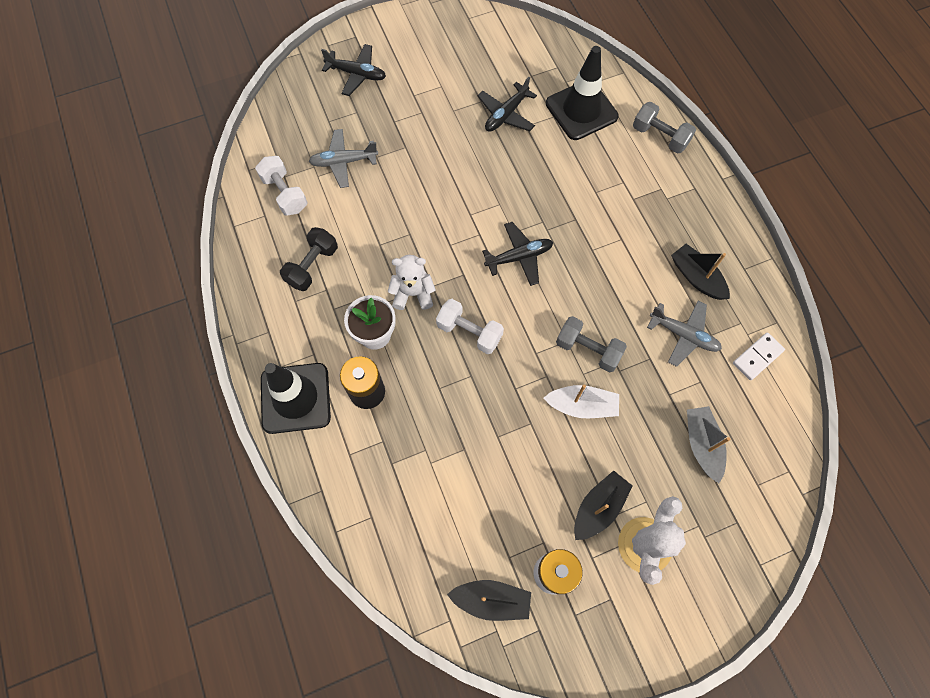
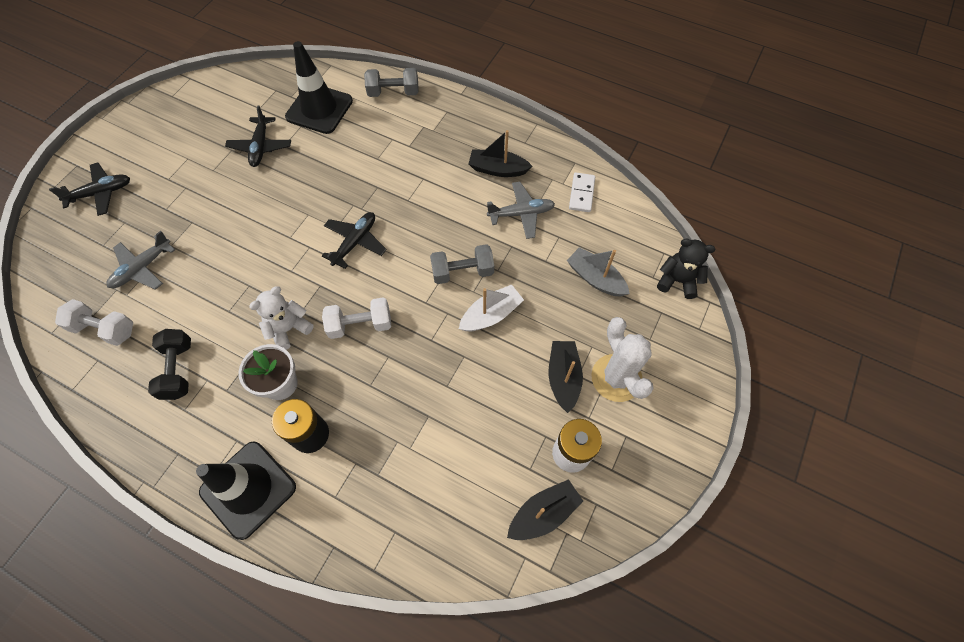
camera: 40 degrees left, 5 degrees down
(779, 506) = (677, 281): none -> black teddy bear

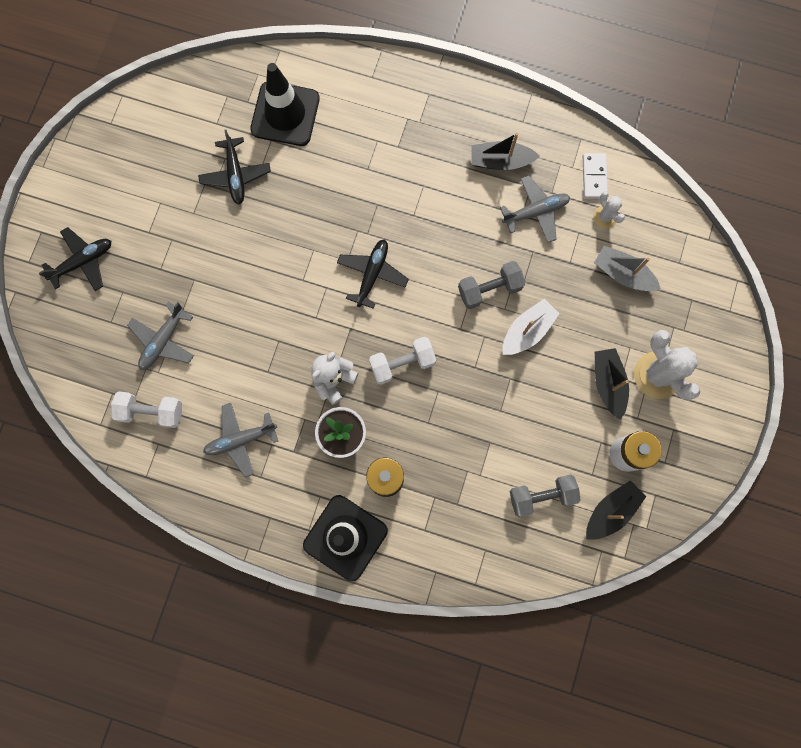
camera: 10 degrees left, 15 degrees up
(178, 370) = (240, 440): black dumbbell -> grey plane
(393, 92) = (362, 77): grey dumbbell -> grey dumbbell (541, 496)
(586, 227) = (605, 217): none -> white cactus
(677, 281) = (704, 263): black teddy bear -> none

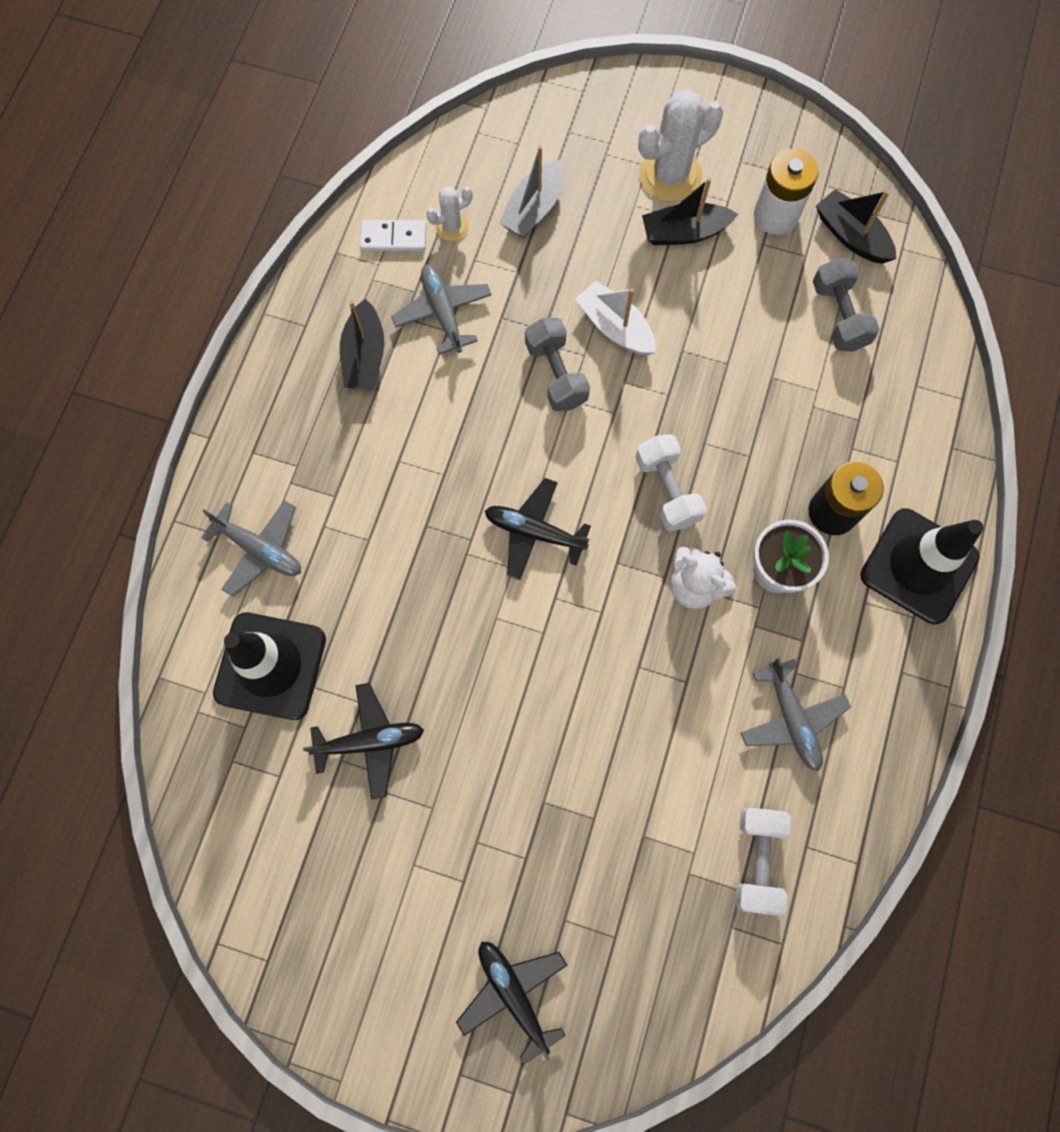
camera: 90 degrees left, 5 degrees down
(163, 340) = (643, 847): grey plane -> grey plane (260, 549)

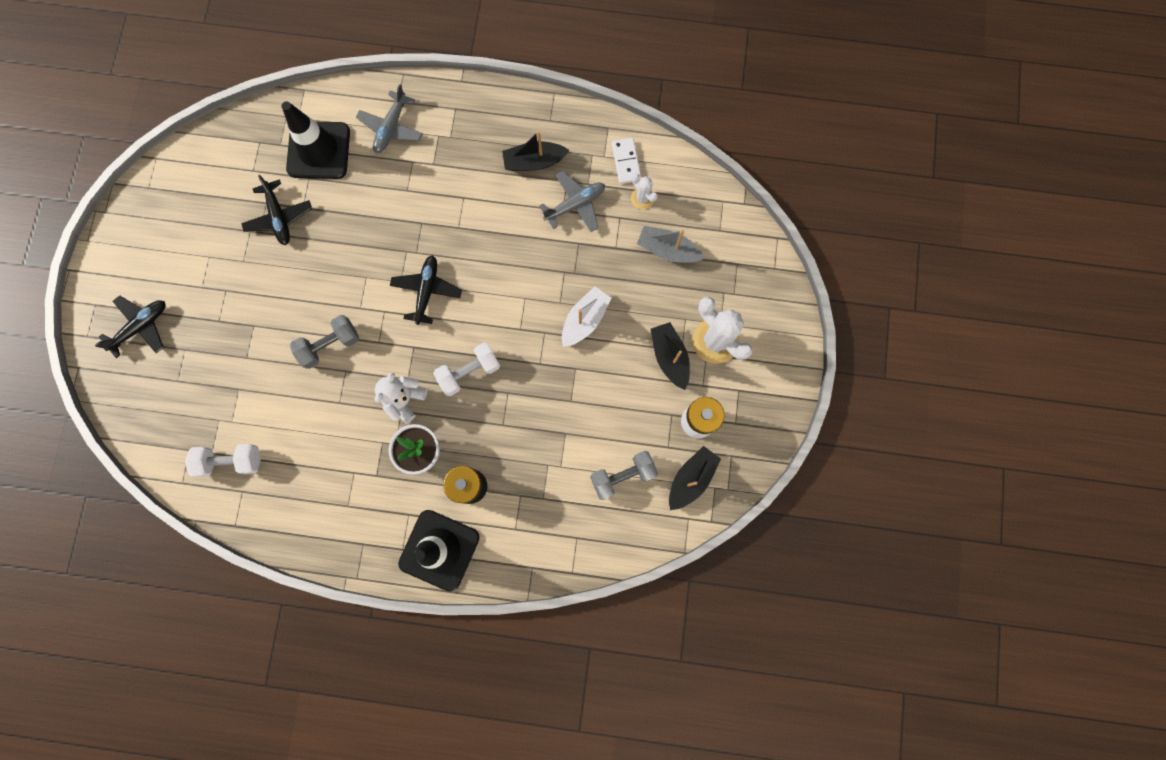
camera: 80 degrees right, 5 degrees up
(556, 374) = (542, 286): grey dumbbell -> grey dumbbell (330, 345)
(791, 719) = (322, 473): grey plane -> none

